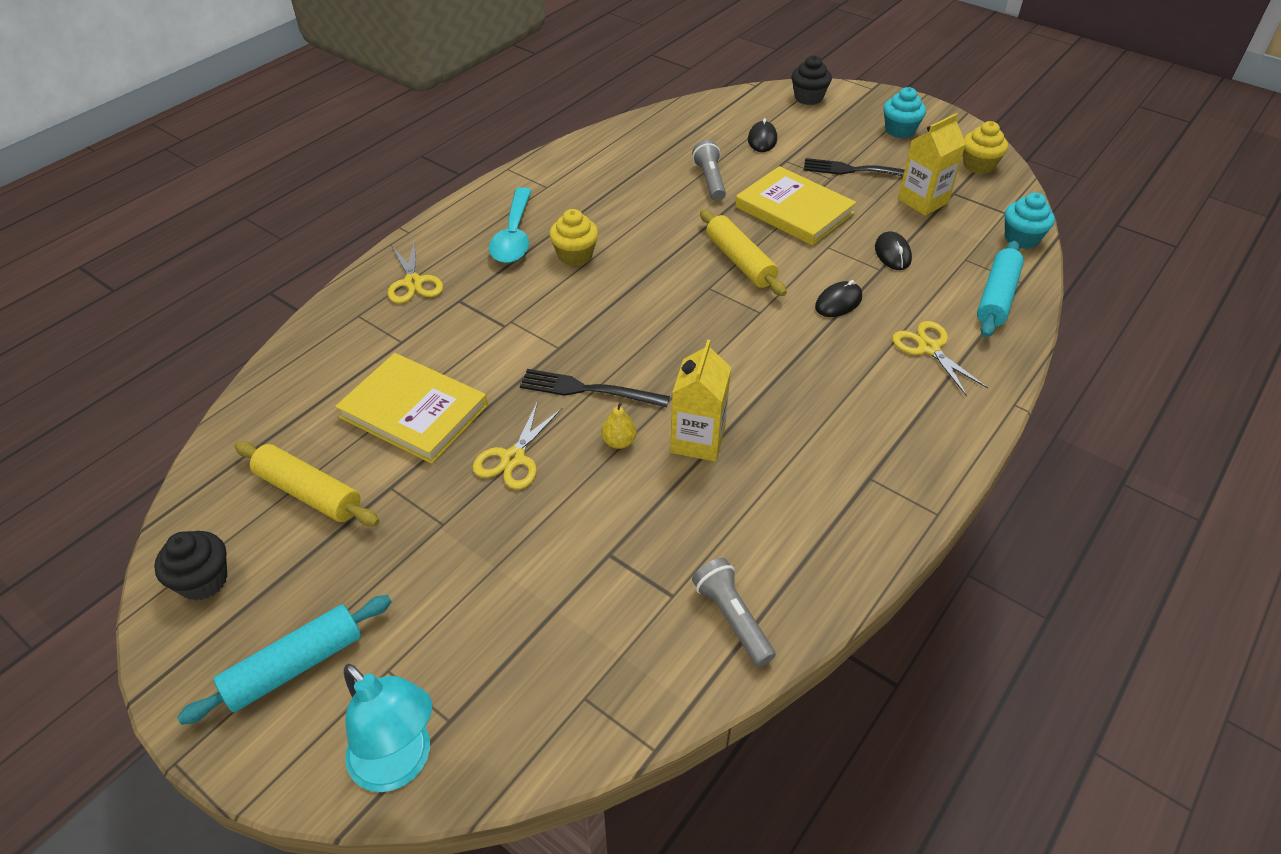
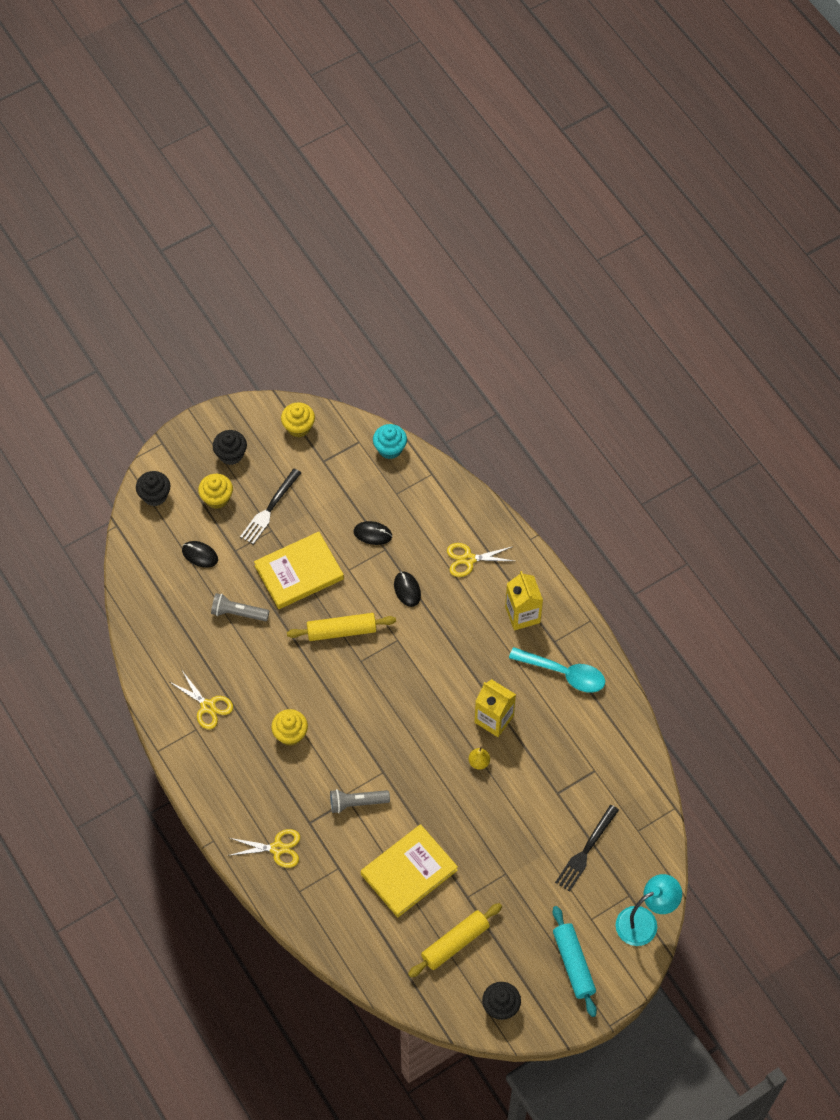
camera: 70 degrees left, 15 degrees up
(513, 458) = (470, 824): yellow scissors -> yellow scissors (208, 706)
(514, 236) = (250, 768): turquoise spoon -> turquoise spoon (564, 673)
(588, 390) = (429, 766): black fork -> black fork (586, 850)
(732, 618) = (618, 747): grey flashlight -> grey flashlight (357, 803)
(839, 134) = (217, 498): none -> yellow cupcake
(900, 130) = (231, 454): turquoise cupcake -> black cupcake
(923, 201) = (324, 485): yellow carton -> yellow carton (522, 614)
(997, 297) = (440, 496): turquoise rolling pin -> none

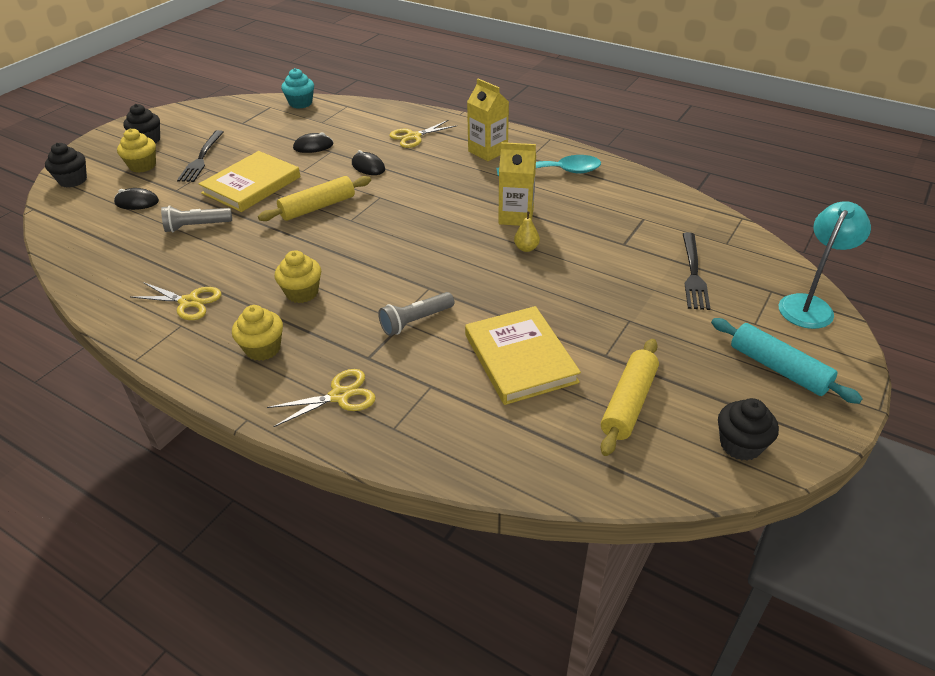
camera: 25 degrees left, 20 degrees down
(298, 427) = (209, 112): yellow cupcake -> yellow cupcake (263, 348)
(409, 872) = (520, 358): yellow book -> yellow book turned 45 degrees counterclockwise

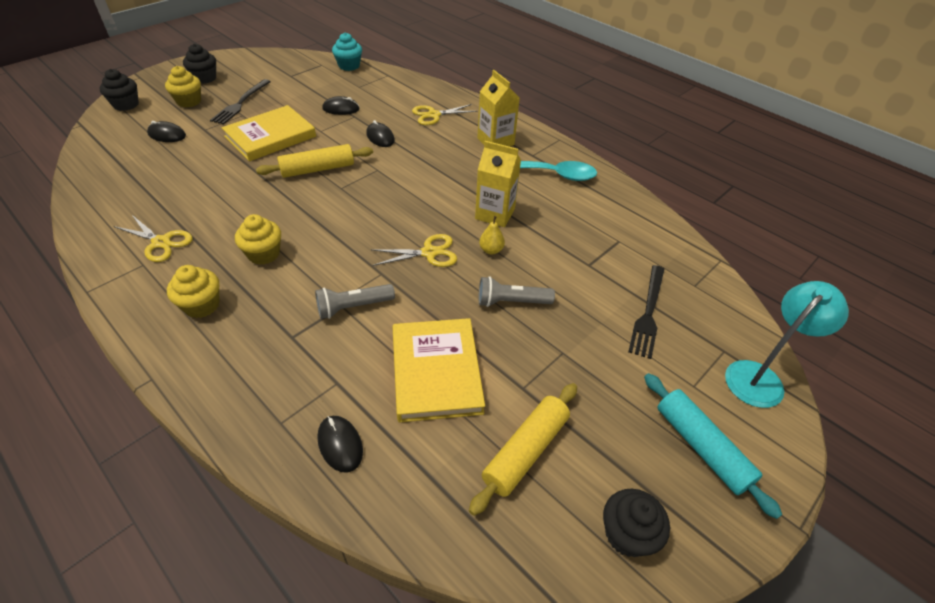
camera: 10 degrees right, 5 degrees up
(196, 226) = (204, 168): grey flashlight -> grey flashlight (511, 302)
(340, 396) = (247, 373): yellow scissors -> yellow scissors (429, 253)
(458, 433) = (340, 444): none -> black mouse

